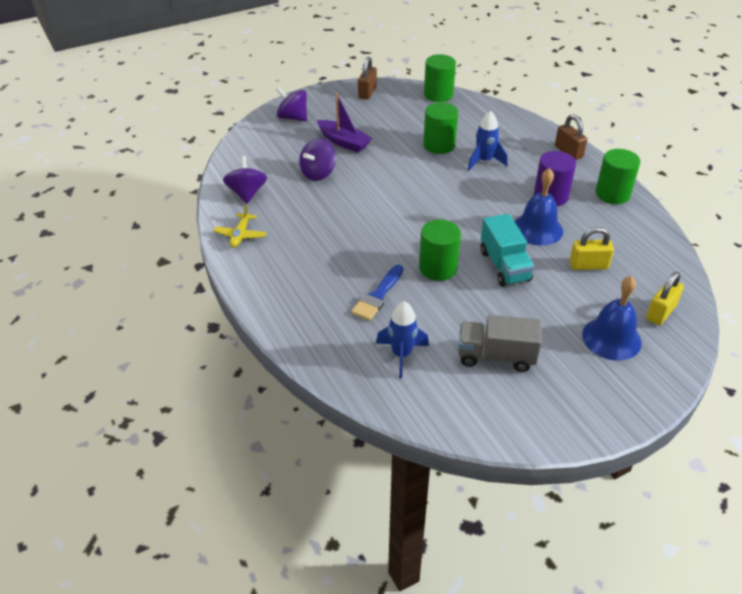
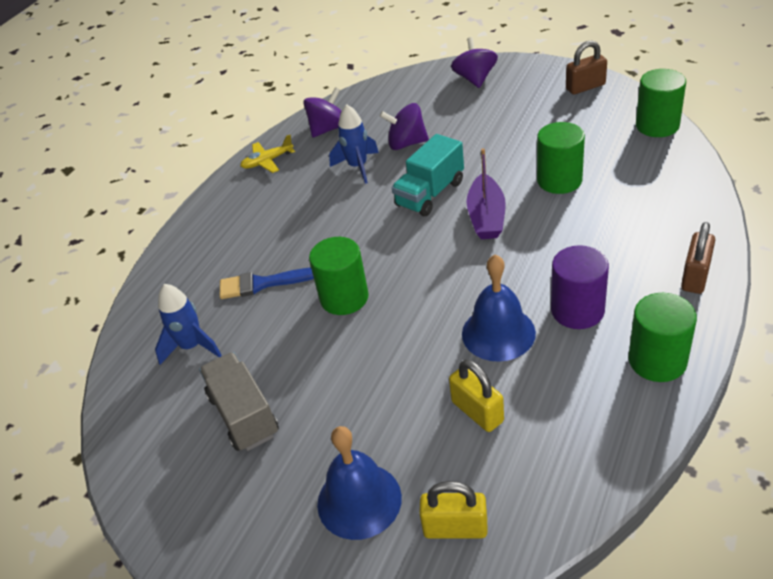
camera: 60 degrees right, 0 degrees up
(343, 142) = (477, 126): purple boat -> purple boat (486, 217)
(484, 161) = (575, 225): blue rocket -> blue rocket (358, 167)
(504, 266) = (400, 342): turquoise truck -> turquoise truck (430, 194)

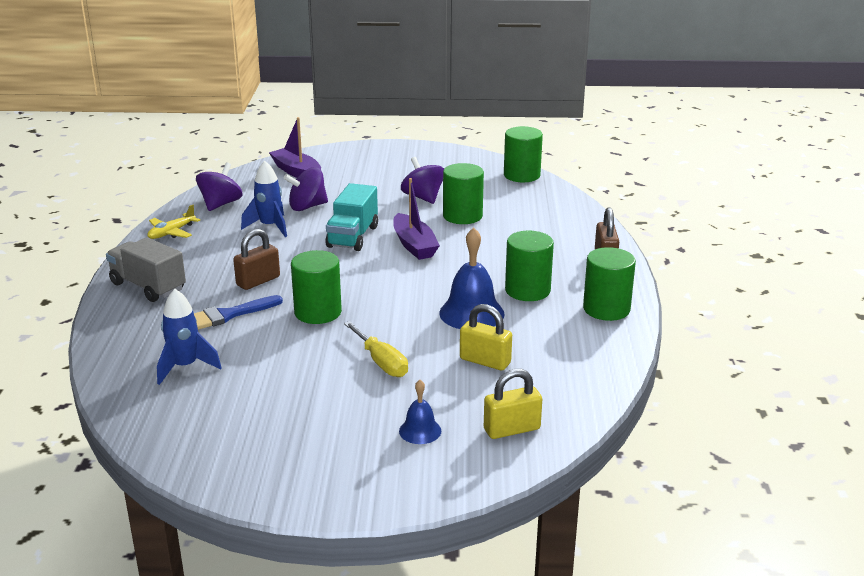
camera: 30 degrees left, 15 degrees down
(244, 415) = (273, 401): grey truck -> grey truck (148, 286)
(359, 500) = (420, 431): blue bell -> blue bell, size x0.55
(370, 385) = (381, 362): none -> yellow screwdriver
(420, 92) = (297, 172): none -> purple boat
(475, 79) = (344, 159): purple spinning top -> purple spinning top (423, 197)
(577, 310) = (527, 290): purple cylinder -> green cylinder
(585, 87) = (447, 157): brown padlock -> brown padlock (258, 281)

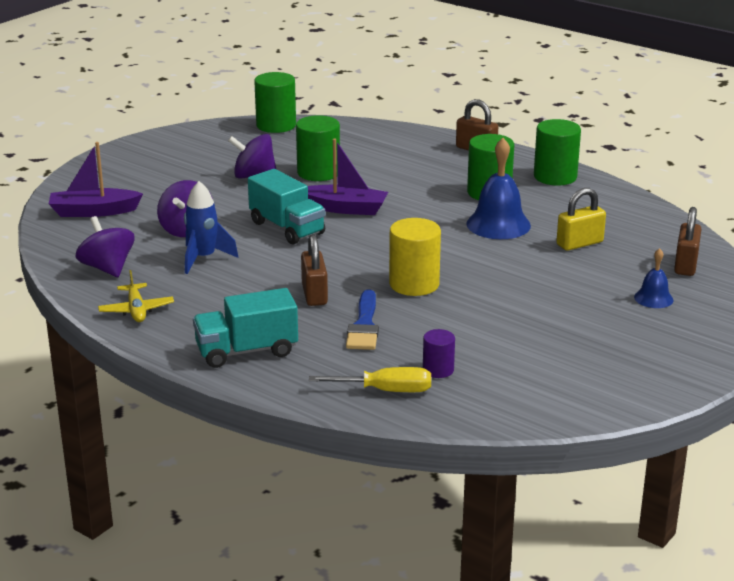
camera: 55 degrees left, 0 degrees up
(148, 286) = (246, 351): grey truck -> turquoise truck
(185, 367) = (438, 370): blue rocket -> purple cylinder
(318, 312) = (414, 284): green cylinder -> yellow cylinder
(381, 362) = (534, 282): yellow screwdriver -> yellow screwdriver (386, 391)
(511, 429) = (685, 265): yellow padlock -> brown padlock

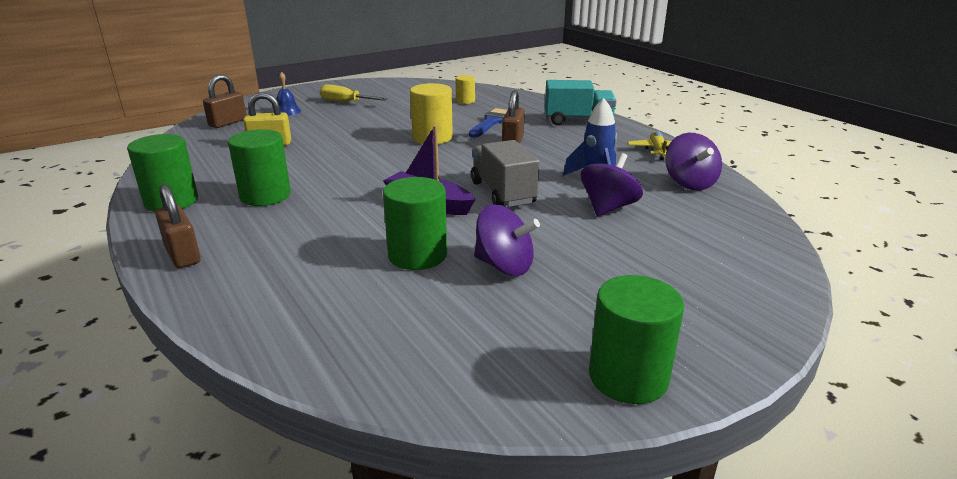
camera: 160 degrees left, 0 degrees up
(94, 211) = (723, 247): purple boat -> none
(276, 125) = (405, 379): green cylinder -> green cylinder (628, 377)
(287, 228) = (503, 193): turquoise truck -> grey truck
(386, 391) = (503, 98): yellow screwdriver -> yellow screwdriver (345, 102)
(438, 370) = (465, 101): purple cylinder -> yellow cylinder
(498, 224) = (307, 166): blue bell -> none

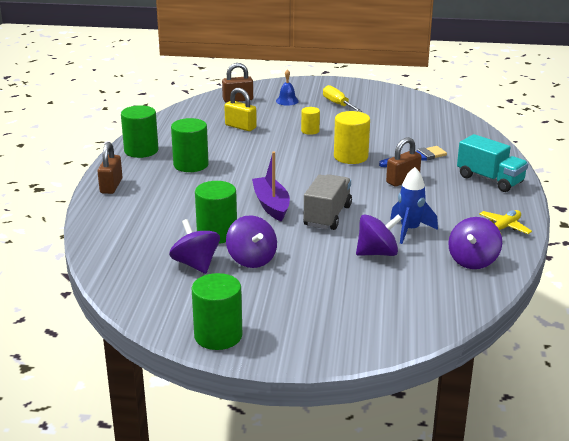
camera: 40 degrees right, 0 degrees up
(450, 301) = (196, 264): none -> purple spinning top
(465, 101) = (430, 131): yellow cylinder -> yellow cylinder (310, 131)

